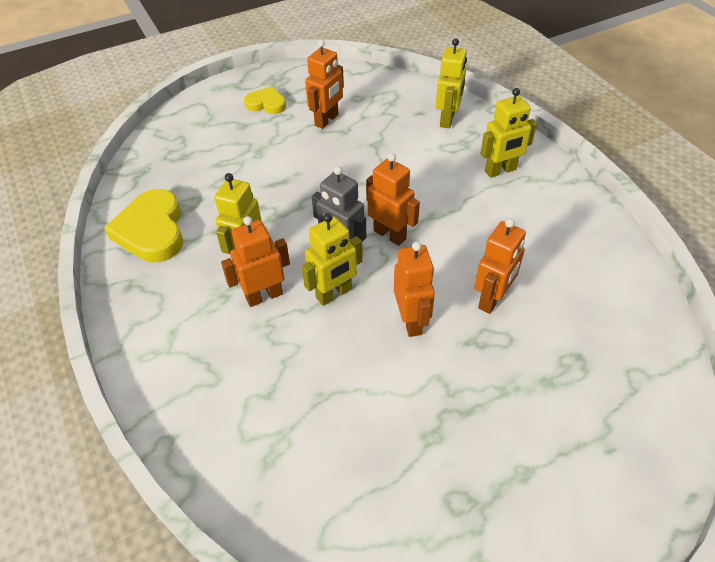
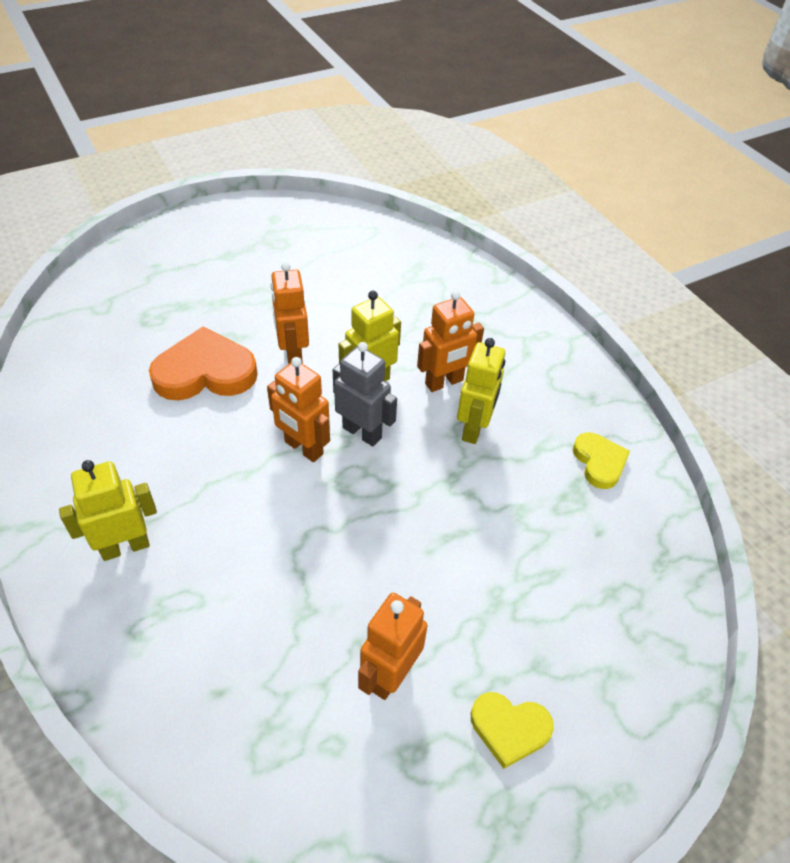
camera: 175 degrees right, 0 degrees up
(152, 230) = (599, 462): yellow heart -> yellow heart, size x0.58
(447, 119) = (172, 670): yellow robot -> none
(492, 299) = (205, 372): orange robot -> orange heart

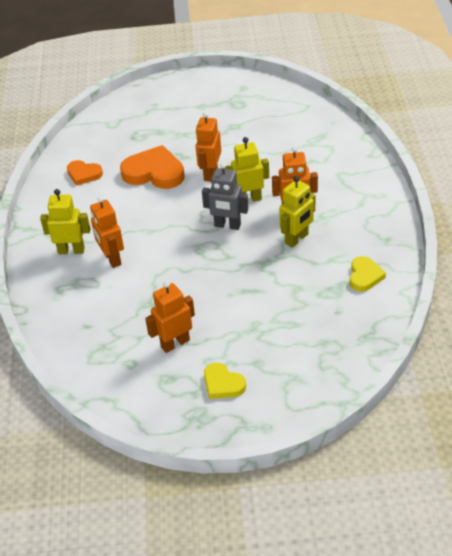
camera: 30 degrees right, 5 degrees down
(89, 401) = (84, 174): none -> orange heart
(303, 448) = (188, 226): orange robot -> orange robot (112, 259)
(362, 432) = (227, 225): grey robot -> grey robot turned 135 degrees clockwise

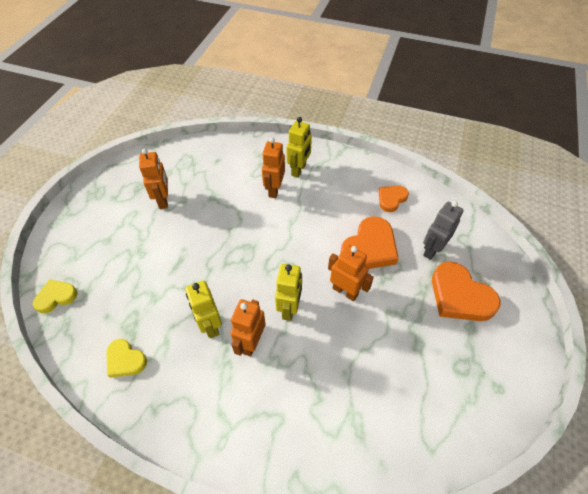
camera: 110 degrees right, 10 degrees up
(112, 259) = (274, 190): orange robot -> orange robot turned 75 degrees counterclockwise
(176, 115) = (459, 296): none -> orange heart
(223, 384) = (107, 214): yellow heart -> yellow heart (56, 297)
(227, 225) = (264, 277): grey robot -> grey robot (432, 250)

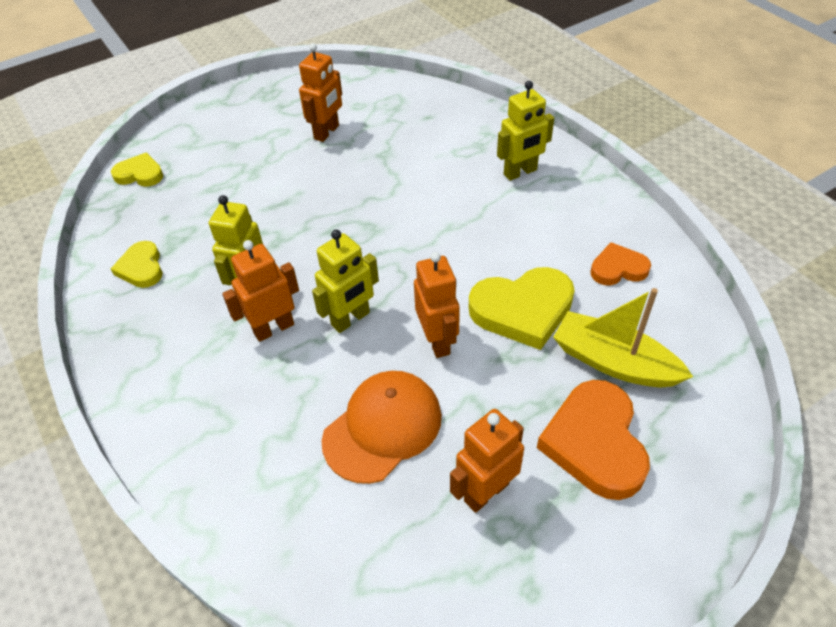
camera: 40 degrees right, 5 degrees down
(274, 190) = (465, 180): orange robot -> orange robot (486, 492)
(363, 358) = (382, 428): none -> orange cap
(369, 248) = (522, 310): orange heart -> yellow heart
(432, 250) = (613, 362): grey robot -> yellow boat

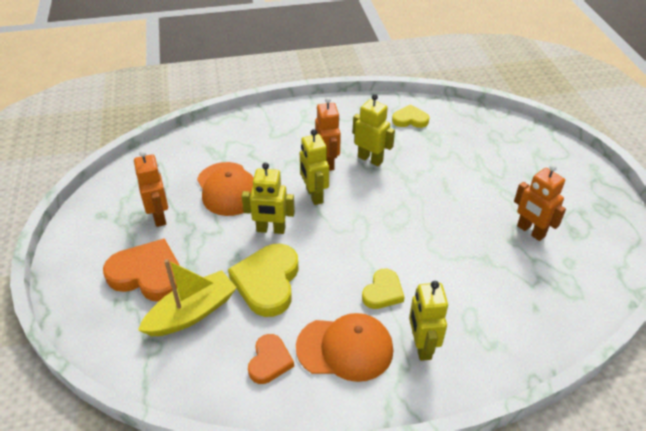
camera: 110 degrees right, 5 degrees down
(140, 174) = (508, 127): yellow heart -> yellow heart (383, 292)
(437, 341) = (271, 229): orange robot -> yellow robot
(561, 220) = (345, 348): none -> orange cap

